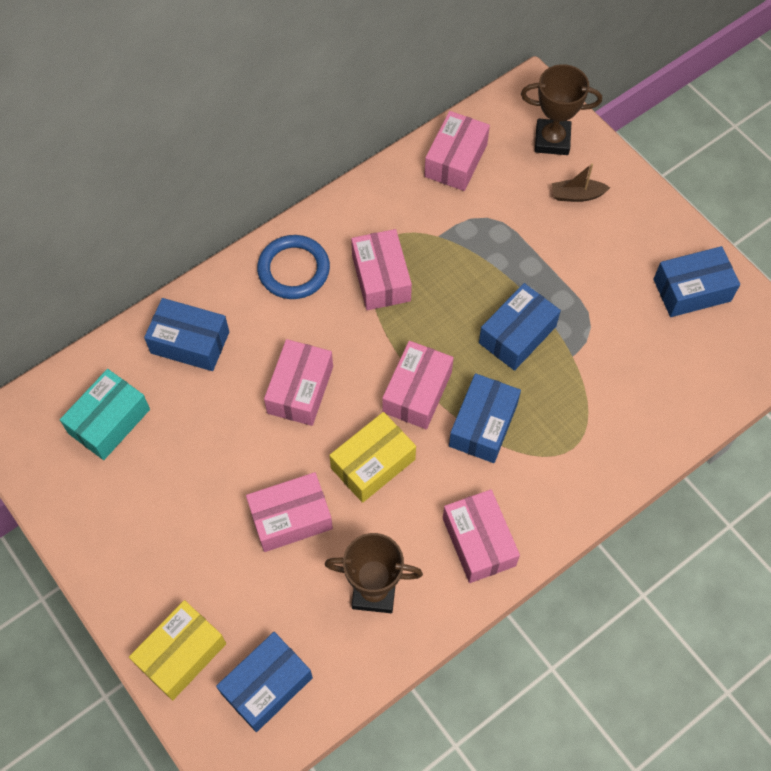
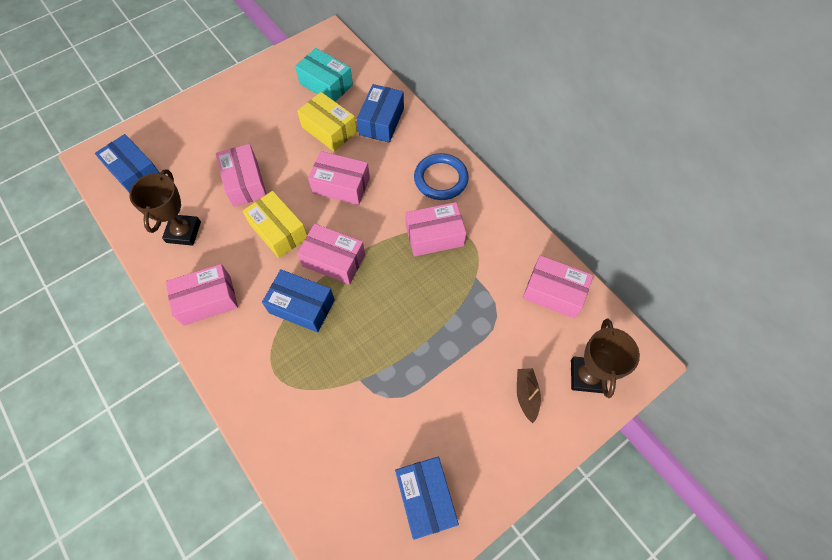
camera: 90 degrees right, 0 degrees up
(181, 654) = (166, 129): yellow box -> yellow box (329, 130)
(517, 334) = (381, 335): blue box -> none

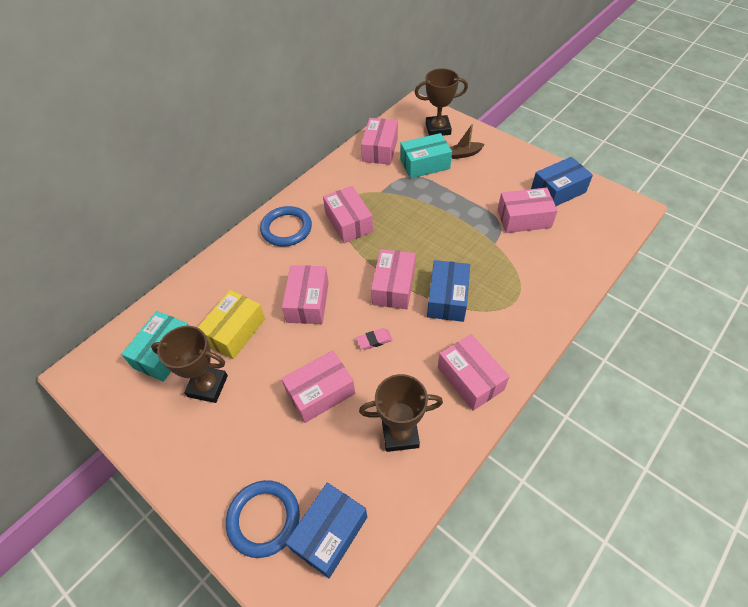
camera: 100 degrees left, 10 degrees down
(164, 137) = (264, 519): none -> blue ring
(278, 231) = (374, 340): yellow box -> pink eraser
(283, 110) = (207, 386): none -> brown trophy
(381, 121) = (219, 287): blue box -> none
(388, 430) = (524, 218): none -> pink box
(514, 339) = (425, 164): none -> turquoise box

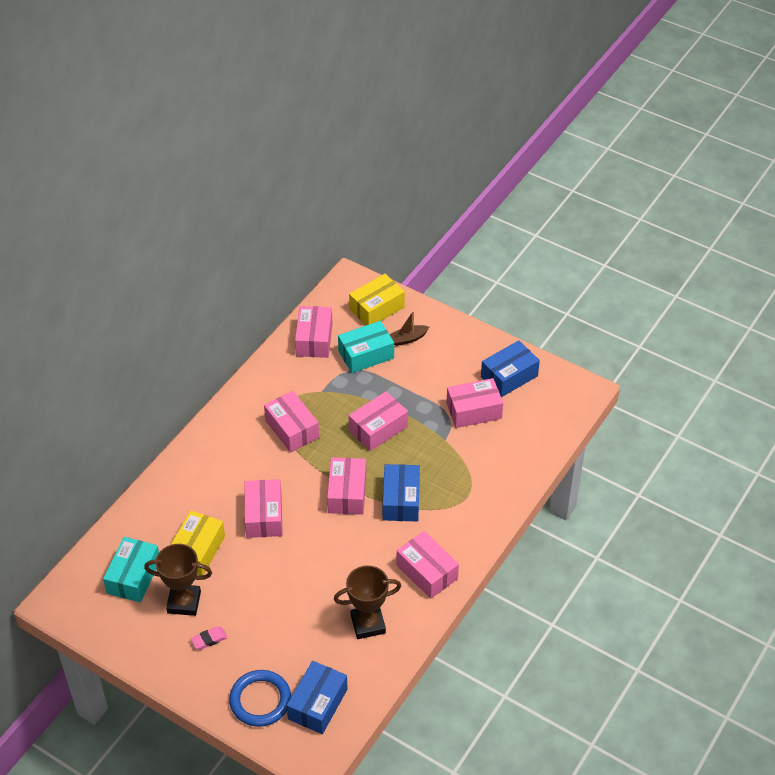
camera: 10 degrees left, 5 degrees down
(286, 229) = (227, 441): blue ring -> none
(320, 392) = (291, 597): pink box -> pink box (378, 429)
(374, 340) = (334, 546): pink eraser -> pink eraser (209, 639)
(438, 129) = (377, 308): brown trophy -> yellow box

